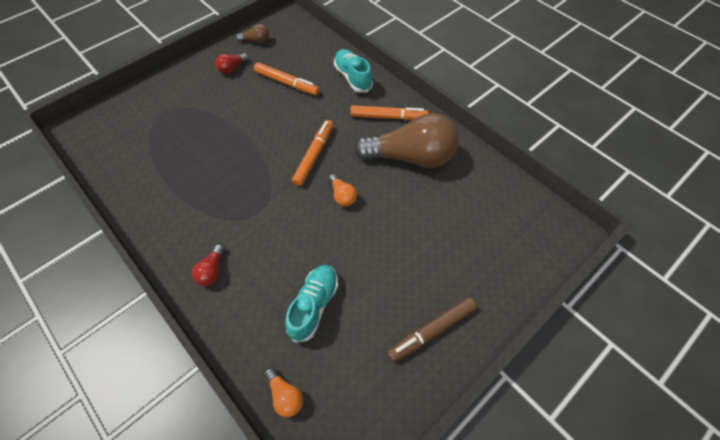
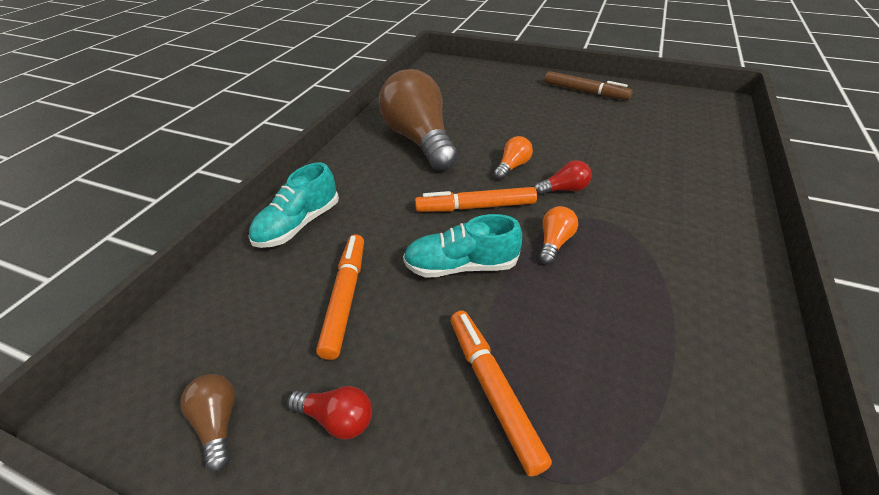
camera: 115 degrees left, 15 degrees down
(212, 271) = (706, 220): red light bulb -> red light bulb (563, 189)
(285, 395) = (722, 133): orange light bulb -> orange light bulb (554, 242)
(314, 305) = (641, 144): turquoise shoe -> turquoise shoe (461, 266)
(388, 117) = (366, 170): orange marker -> orange marker (493, 390)

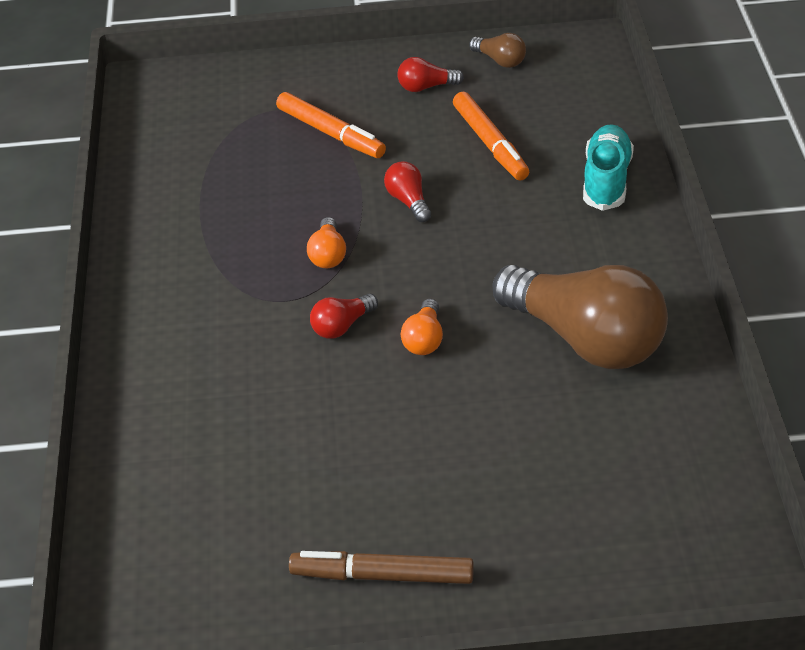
camera: 155 degrees right, 0 degrees up
(461, 266) = (408, 201): turquoise shoe -> red light bulb
(475, 207) = (434, 265): orange marker -> none

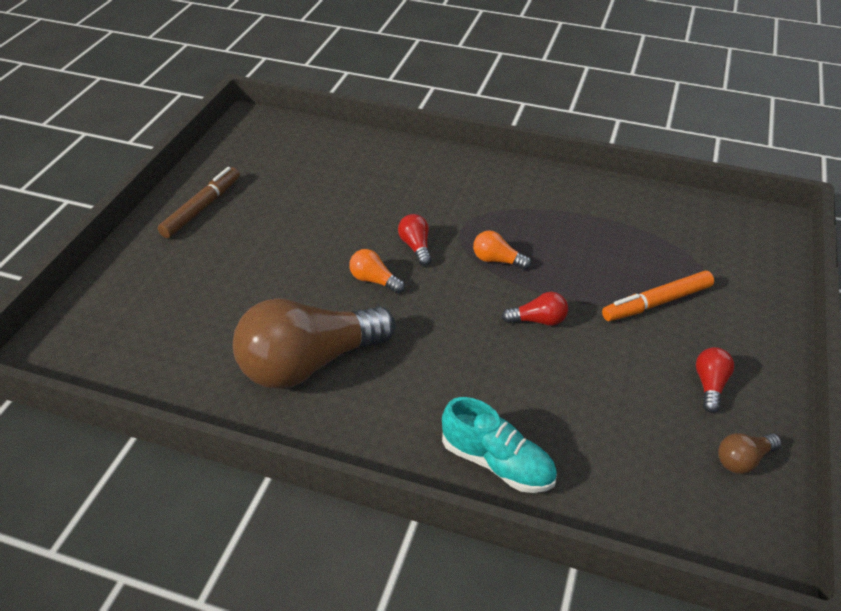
camera: 110 degrees right, 0 degrees up
(490, 144) = (596, 399): orange marker -> none

